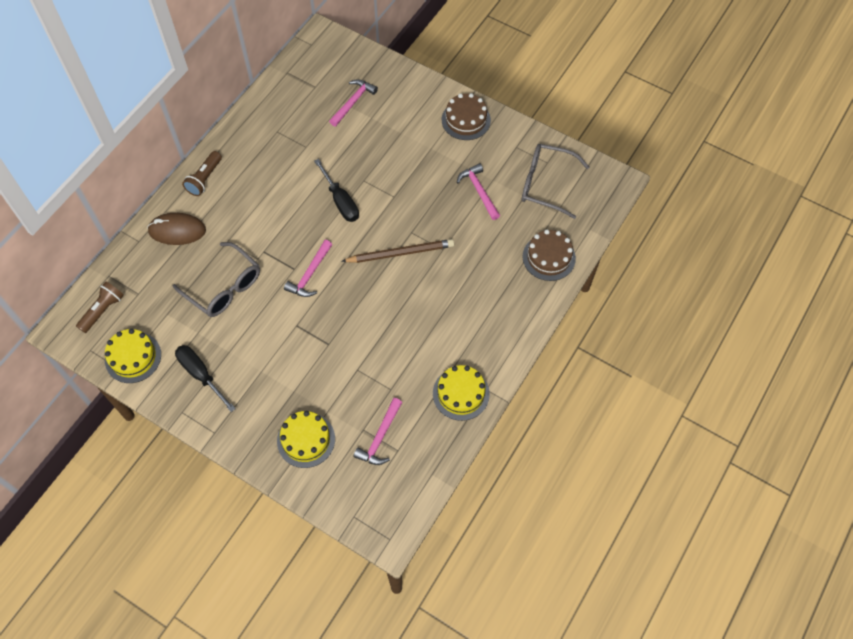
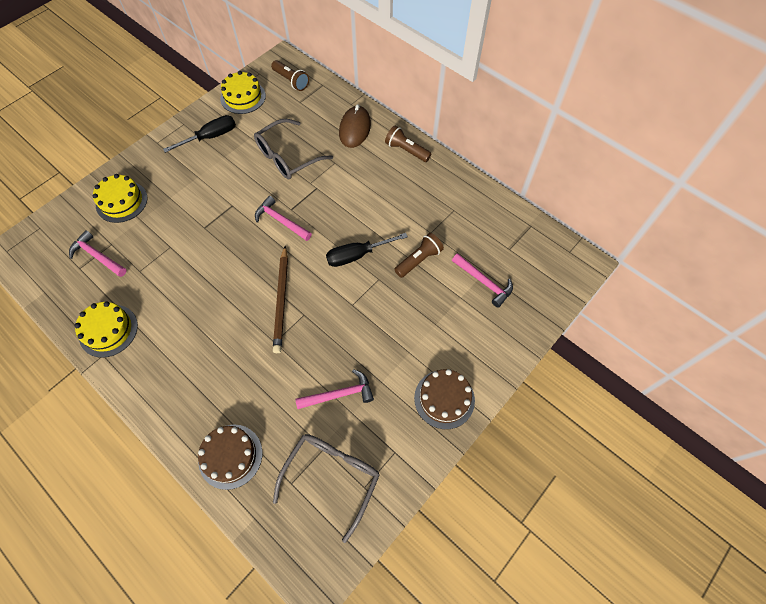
camera: 100 degrees right, 0 degrees up
(338, 152) = (419, 260): none -> brown flashlight

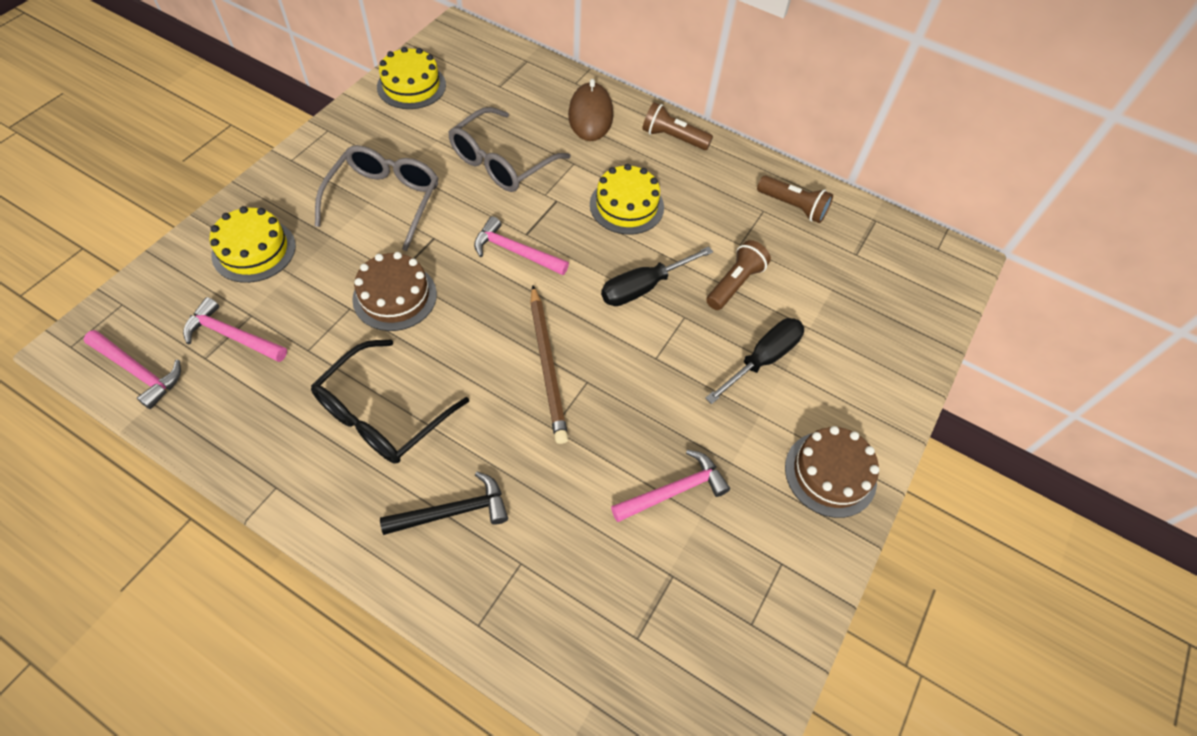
camera: 15 degrees left, 5 degrees down
(108, 330) = (277, 447): yellow cake -> yellow cake (626, 206)
(174, 318) = (383, 414): none -> black glasses
(201, 386) = (453, 511): none -> black hammer
(211, 137) = (376, 144): black screwdriver -> black screwdriver (763, 359)
(230, 456) = (529, 613): brown cake -> brown cake (395, 296)
(291, 81) = (478, 59): brown flashlight -> brown flashlight (793, 207)
(332, 477) = (698, 618): grey glasses -> grey glasses (384, 201)
(484, 282) = (835, 303): pink hammer -> pink hammer (138, 371)

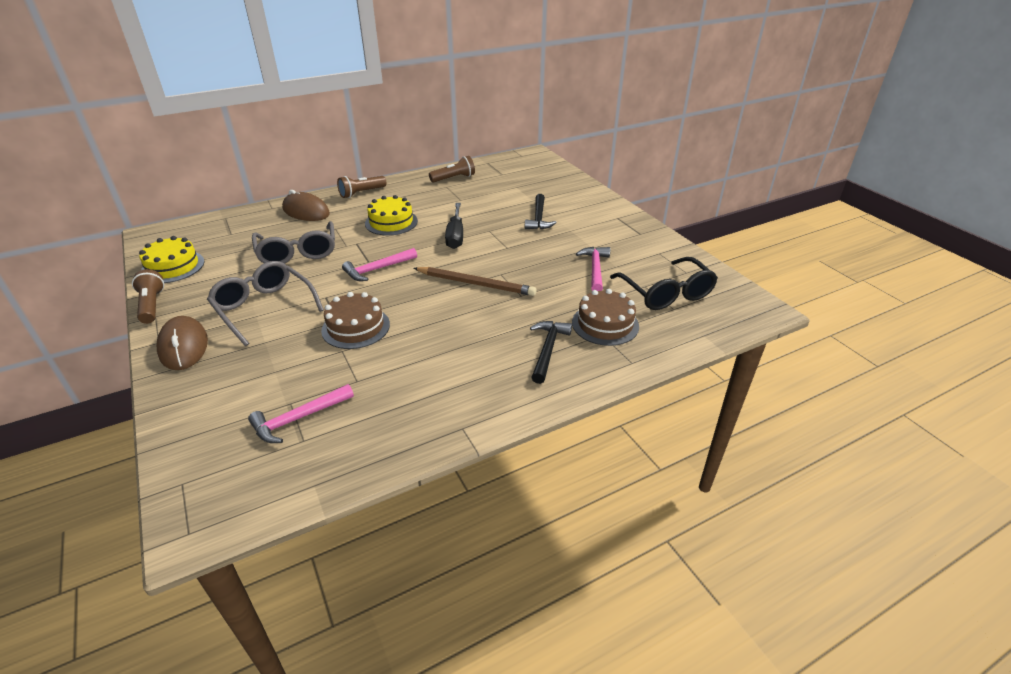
camera: 55 degrees left, 20 degrees down
(138, 371) = (272, 487): pink hammer -> none
(254, 250) = (226, 385): yellow cake -> none
(293, 182) = (183, 346): none -> brown mouse
(383, 414) = (448, 359): black glasses -> black glasses (666, 293)
(735, 283) = (484, 209): brown flashlight -> brown flashlight (152, 305)
(763, 359) = (539, 218): black screwdriver -> black hammer
(830, 473) = (620, 224): brown cake -> brown cake (605, 324)

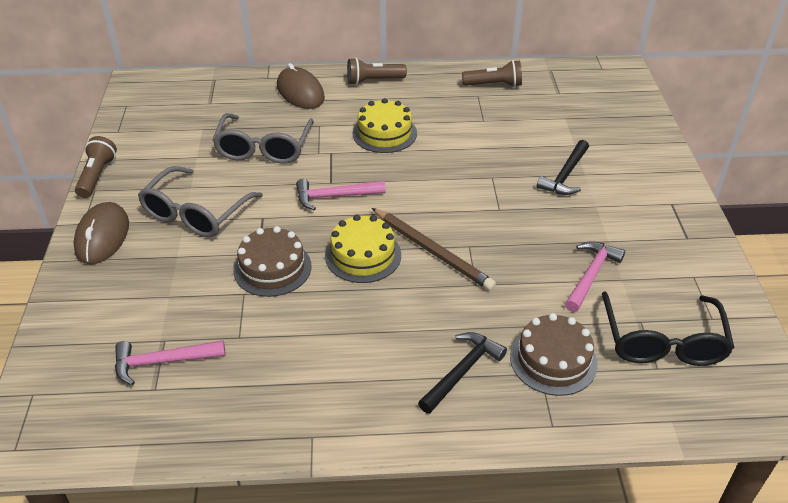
camera: 25 degrees right, 5 degrees up
(173, 267) = (137, 132): yellow cake -> yellow cake (363, 255)
(264, 308) = (196, 213): grey glasses -> grey glasses turned 135 degrees counterclockwise
(455, 236) = (447, 174): black screwdriver -> none

